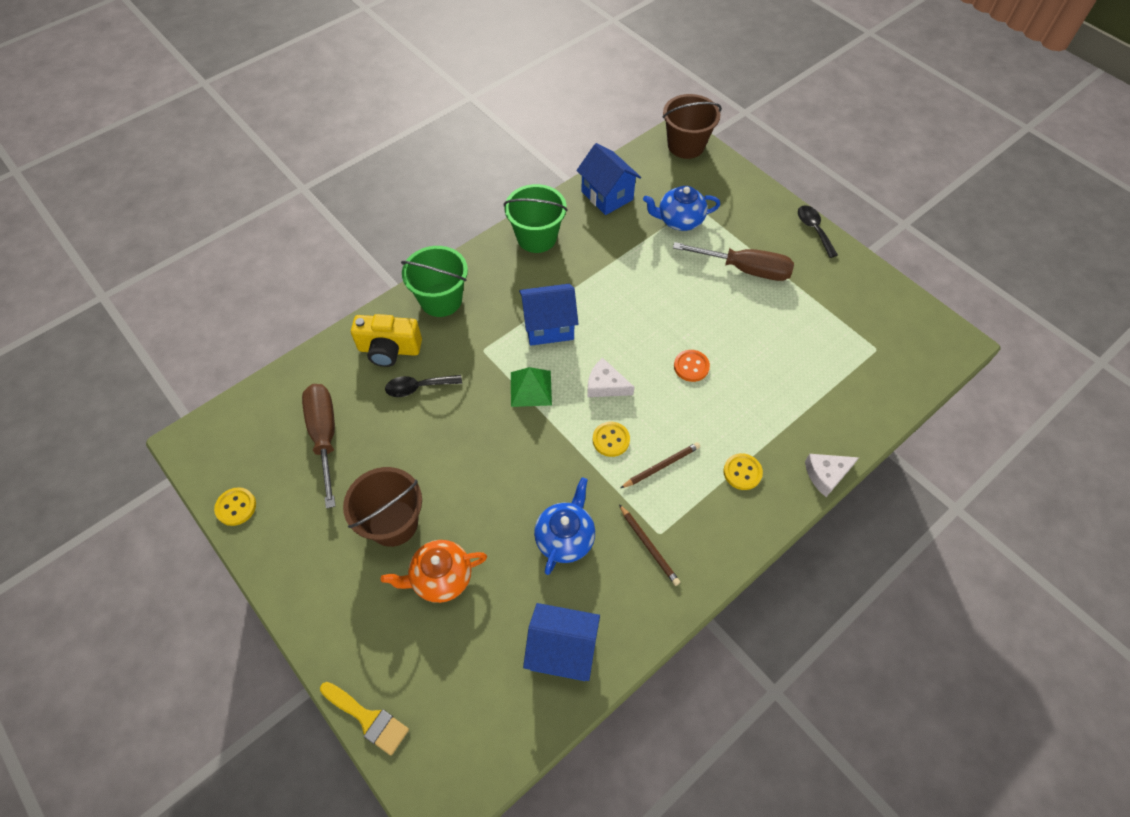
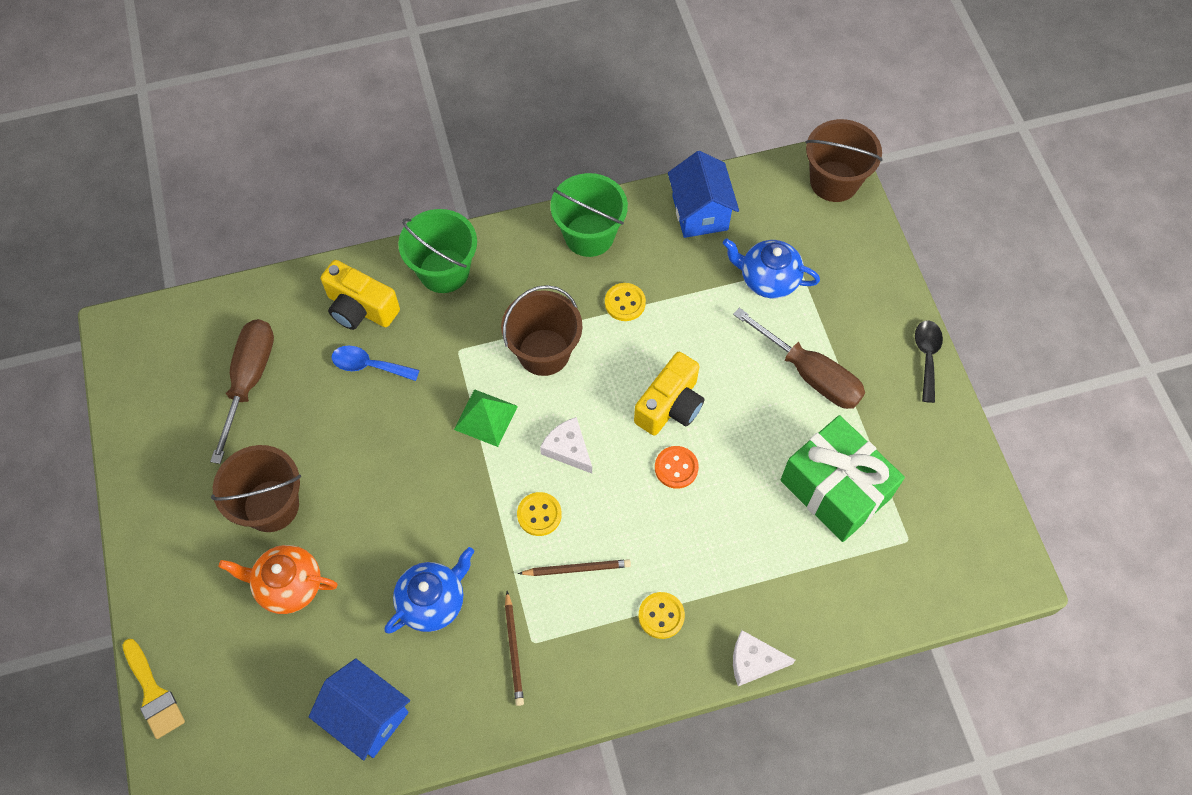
camera: 25 degrees right, 5 degrees up
(236, 507) = (131, 420): yellow button -> yellow button (625, 303)
(418, 387) = (369, 365): black spoon -> blue spoon
(549, 326) = (544, 352): blue house -> brown bucket
(662, 327) = (670, 406): none -> yellow camera
(808, 336) = (835, 489): none -> green gift

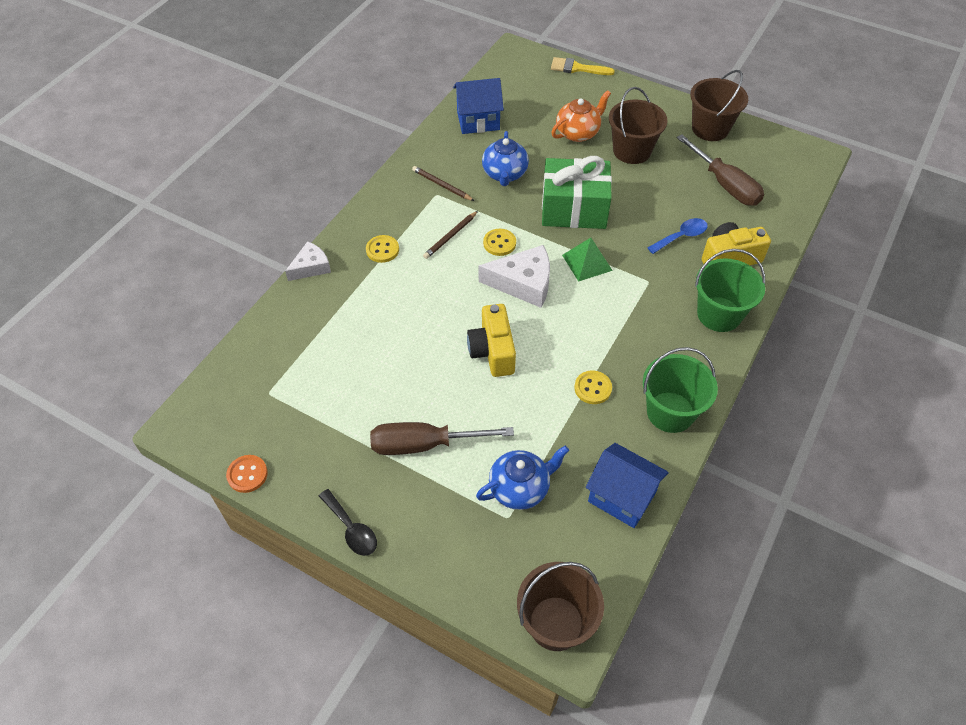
camera: 135 degrees right, 10 degrees down
(544, 352) = (601, 319): brown bucket -> brown bucket (710, 128)
(568, 449) = (523, 283): white cheese -> white cheese, size x1.61
(676, 468) = (451, 321): orange button -> orange button (247, 474)
(835, 489) = (341, 386): green gift -> green gift (574, 209)

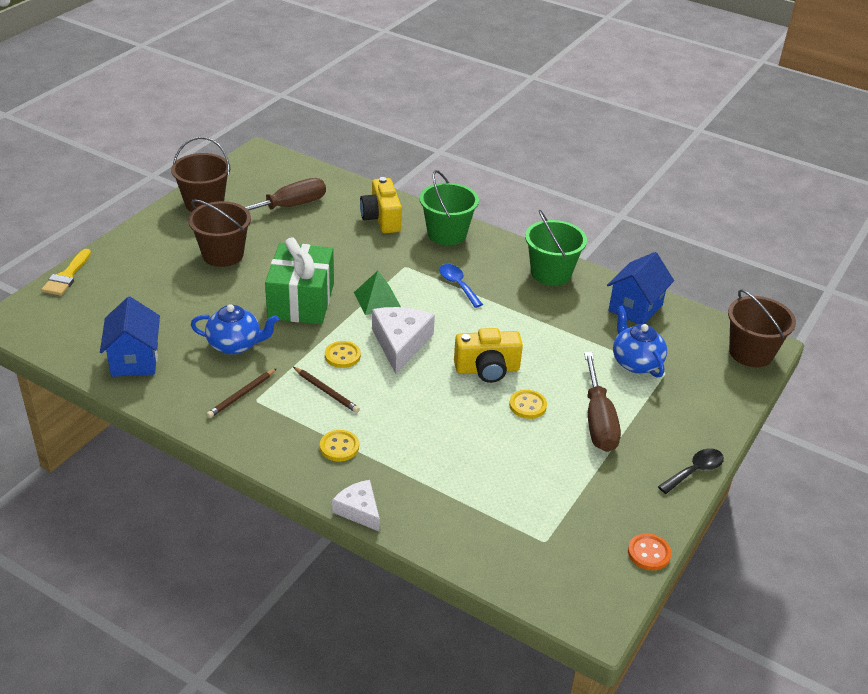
camera: 90 degrees left, 15 degrees down
(578, 133) = (182, 286): orange teapot -> none
(592, 388) = (528, 312): yellow button -> yellow button (527, 405)
(681, 236) = (351, 240): blue spoon -> blue spoon (458, 285)

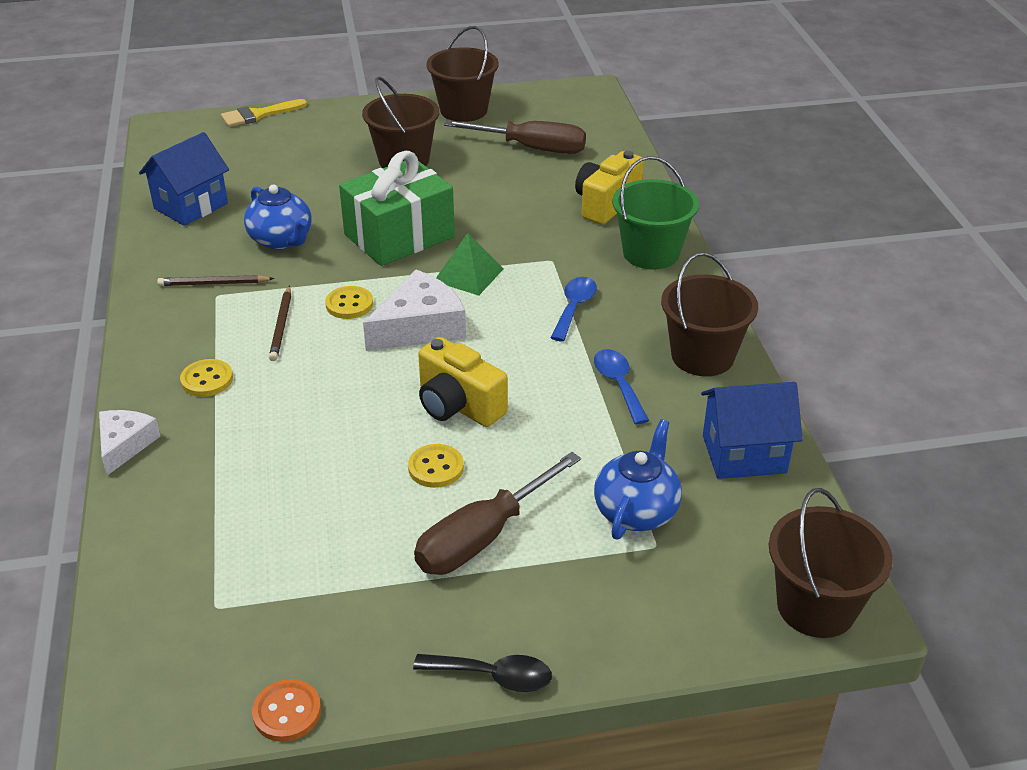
camera: 50 degrees right, 0 degrees up
(538, 310) = (618, 384): none -> blue spoon
(551, 273) = (702, 356): green bucket -> brown bucket

